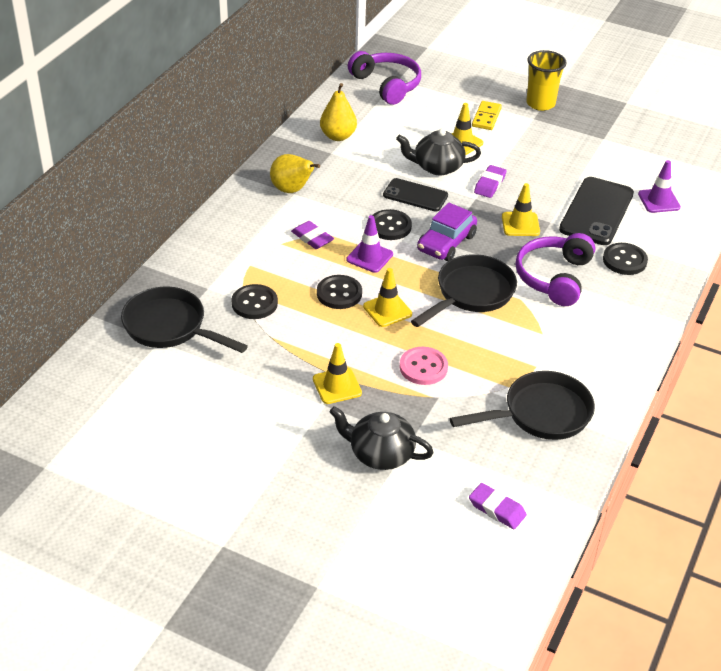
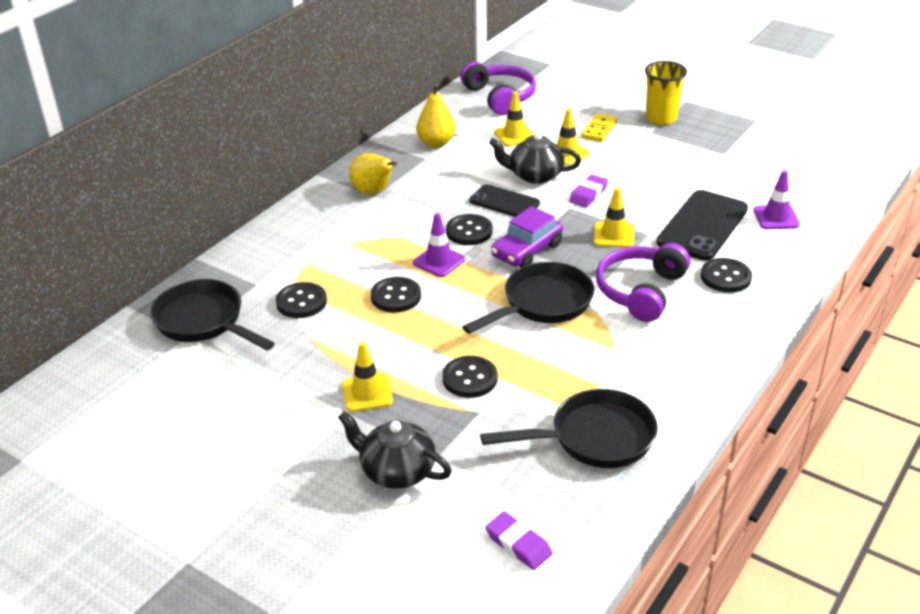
camera: 10 degrees right, 5 degrees down
(312, 238) = (382, 240): purple eraser -> none
(387, 310) = (444, 316): yellow traffic cone -> yellow traffic cone (514, 135)
(423, 367) = (469, 379): pink button -> black button

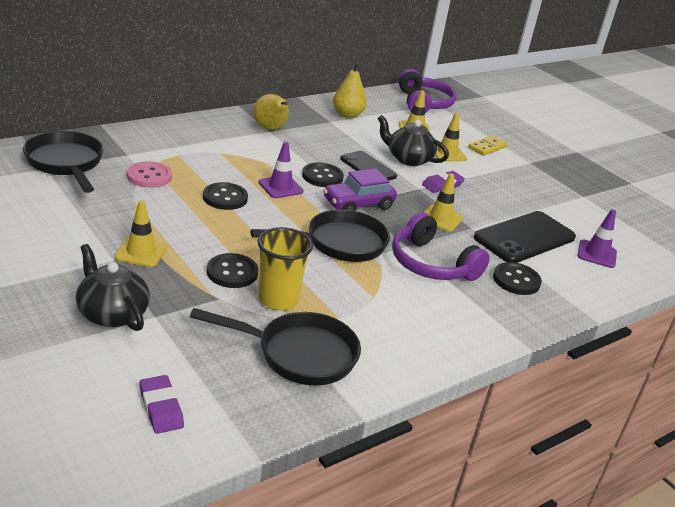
camera: 15 degrees right, 5 degrees down
(301, 302) = (149, 176): black button -> pink button
(641, 291) = (431, 264): purple headphones -> purple headphones turned 90 degrees counterclockwise
(661, 118) = (546, 156): yellow cup -> yellow cup (278, 300)

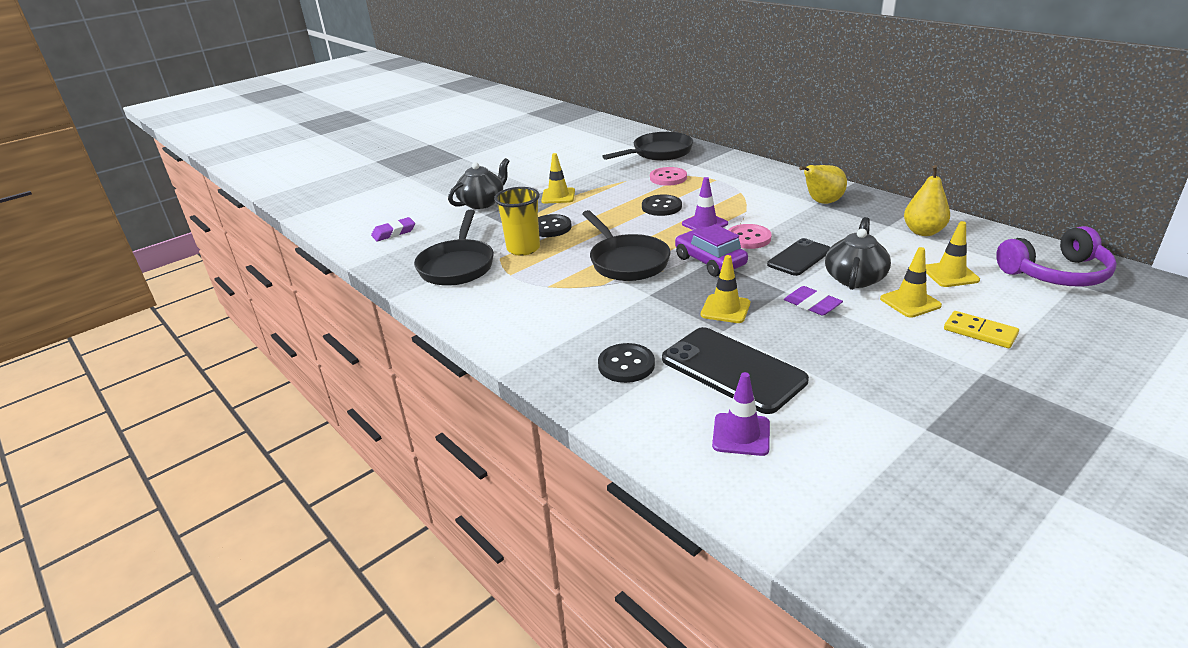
camera: 90 degrees right, 0 degrees up
(322, 176) = (748, 238): black button -> pink button
(431, 264) = (623, 310): purple headphones -> none

